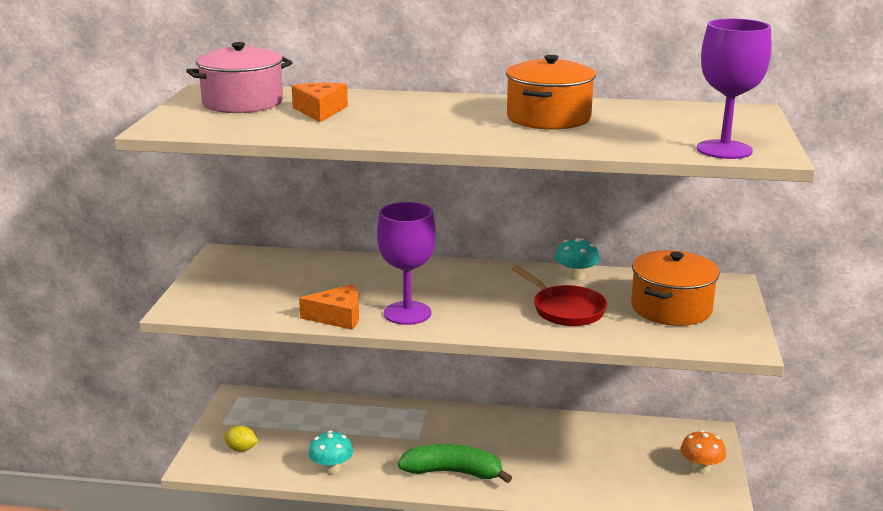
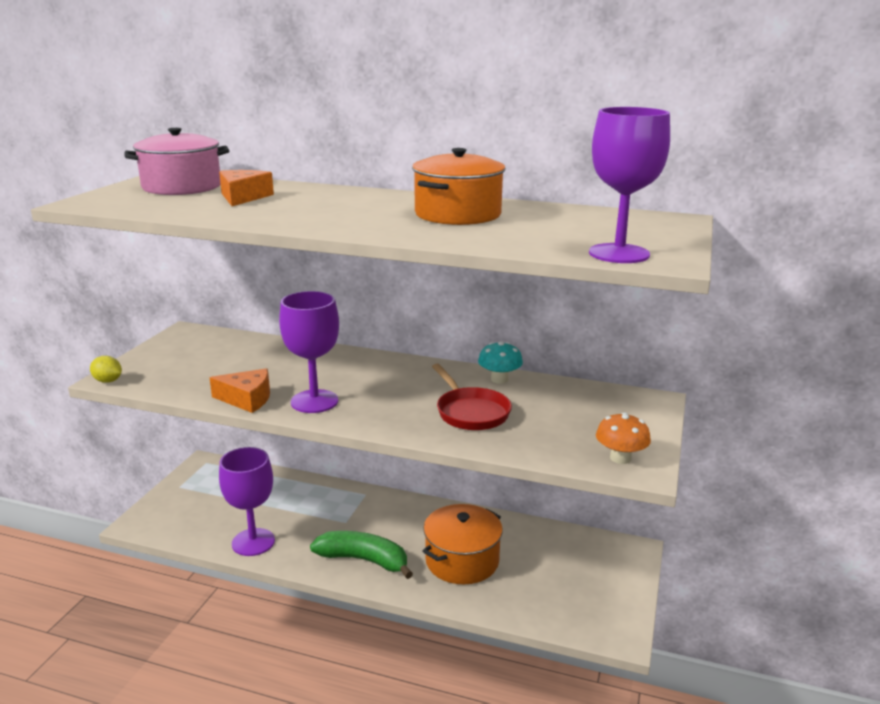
camera: 10 degrees right, 0 degrees up
(241, 449) = (183, 513): yellow lemon -> yellow lemon (108, 381)
(331, 468) = (253, 542): turquoise mushroom -> purple goblet
(671, 308) = (580, 420): orange pot -> orange pot (462, 561)
(701, 468) = (611, 586): orange mushroom -> orange mushroom (620, 458)

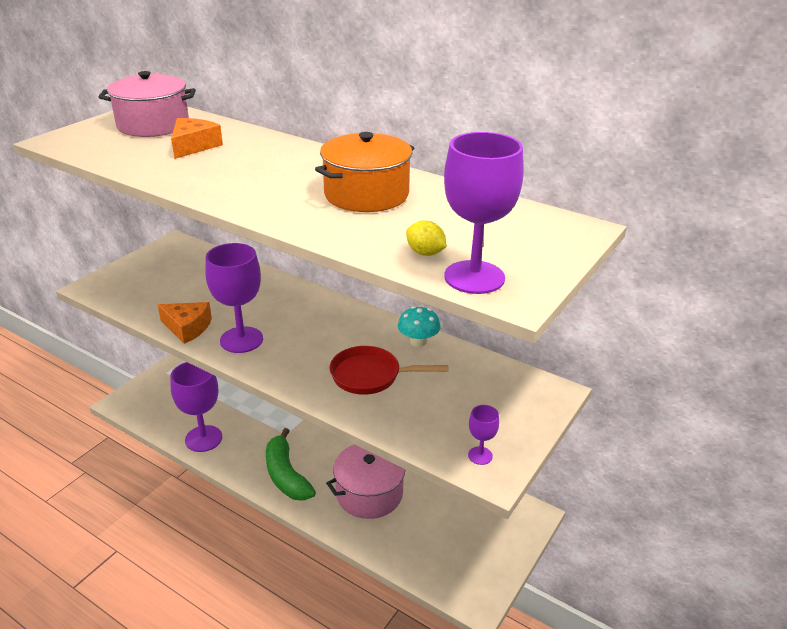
camera: 15 degrees right, 10 degrees up
(108, 381) = (88, 289): yellow lemon -> yellow lemon (425, 253)
(364, 560) = (286, 475): green banana -> green banana turned 150 degrees counterclockwise
(462, 561) = (369, 493): orange pot -> pink pot
(470, 412) = (370, 376): red pan -> red pan turned 105 degrees clockwise
(620, 458) = (480, 455): orange mushroom -> purple goblet

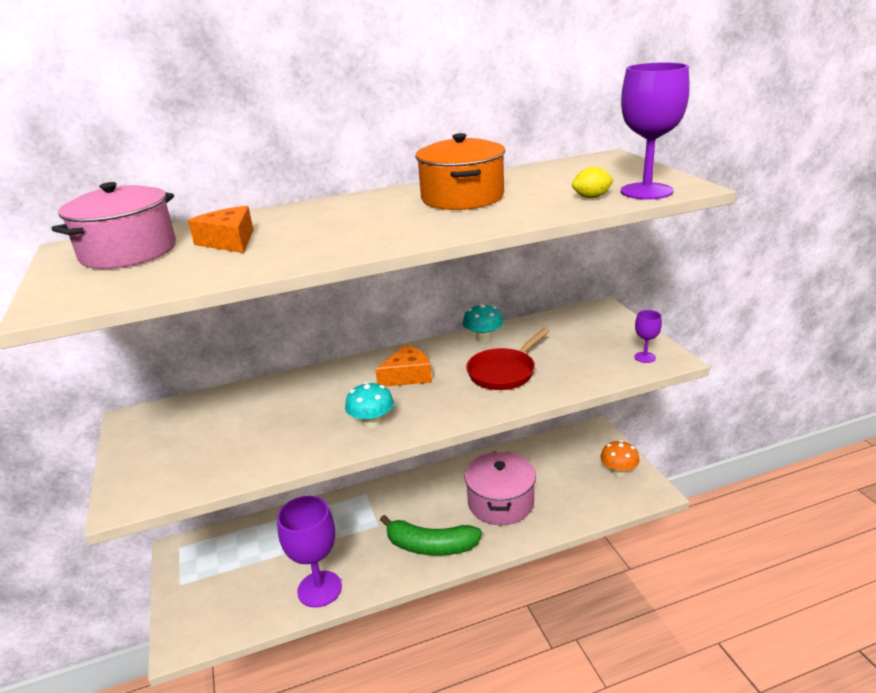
camera: 50 degrees left, 5 degrees down
(187, 327) = (307, 450): orange cheese -> orange cheese (408, 376)
(241, 340) = (372, 422): purple goblet -> turquoise mushroom
(485, 560) = (618, 471): none -> orange mushroom

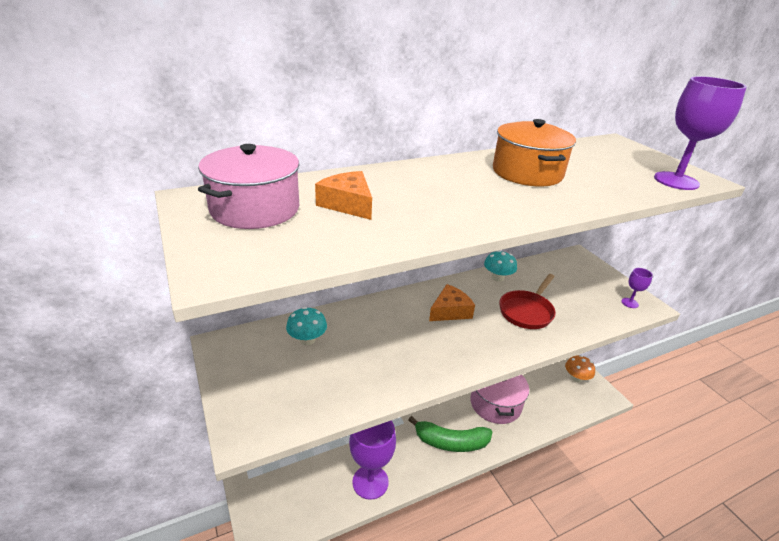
camera: 10 degrees left, 5 degrees up
(372, 422) = (437, 357): turquoise mushroom -> turquoise mushroom (307, 339)
(591, 197) = (636, 183): yellow lemon -> none

